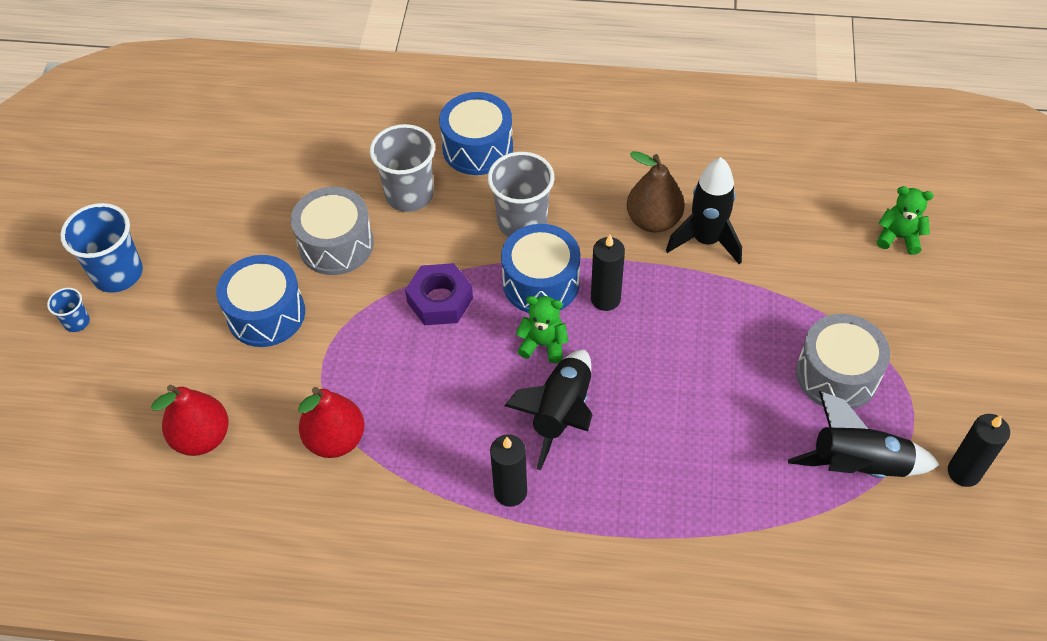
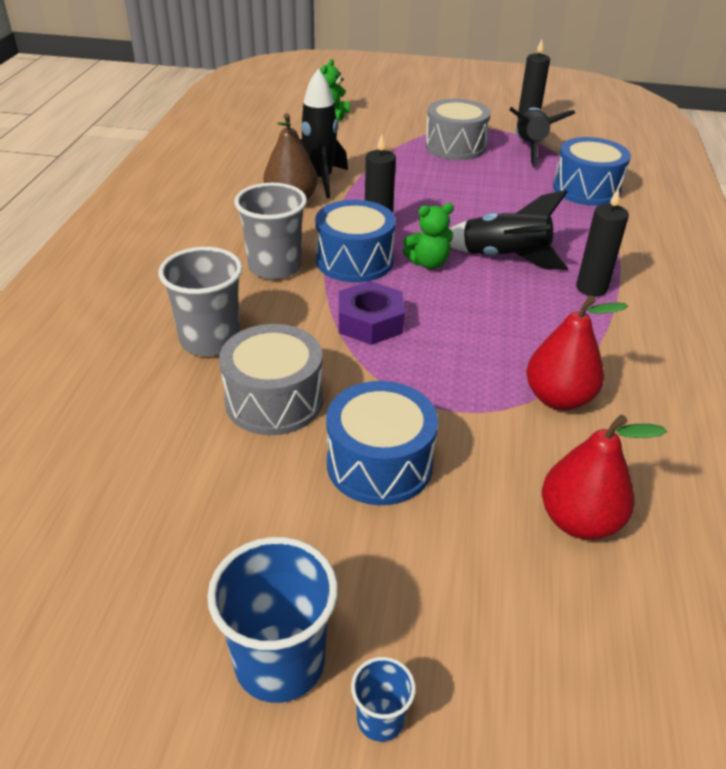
camera: 90 degrees left, 15 degrees down
(477, 148) = (157, 290): blue drum -> blue drum (586, 189)
(543, 344) = (428, 263): green teddy bear -> green teddy bear turned 120 degrees counterclockwise

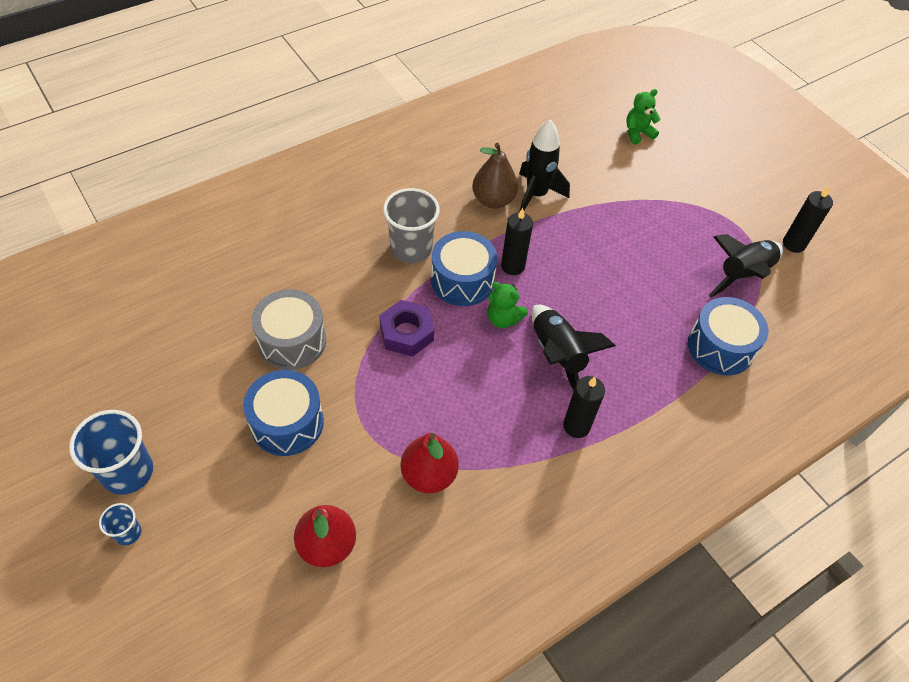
camera: 45 degrees right, 15 degrees up
(210, 340) = (313, 275): grey cup -> none
(455, 146) = (683, 230): grey drum -> none

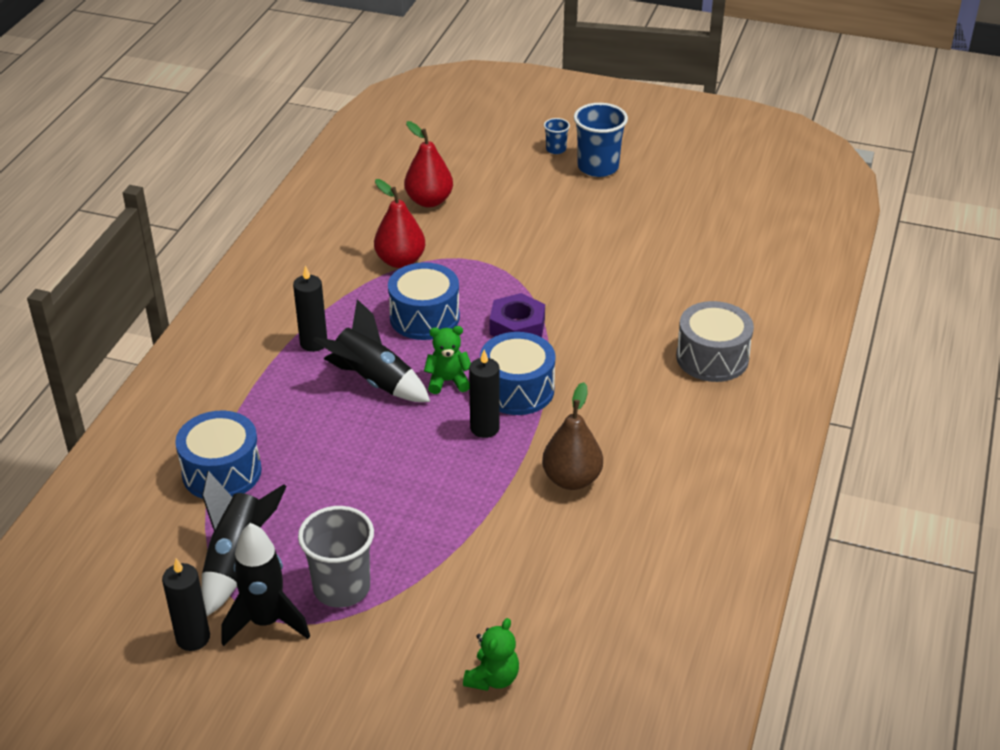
camera: 145 degrees right, 15 degrees down
(287, 423) = (534, 235): blue drum -> blue drum (424, 317)
(292, 341) = (597, 275): grey drum -> grey drum (712, 358)
(411, 249) = (593, 388): grey cup -> grey cup (341, 588)
(536, 195) = (534, 513): black rocket -> black rocket (266, 622)

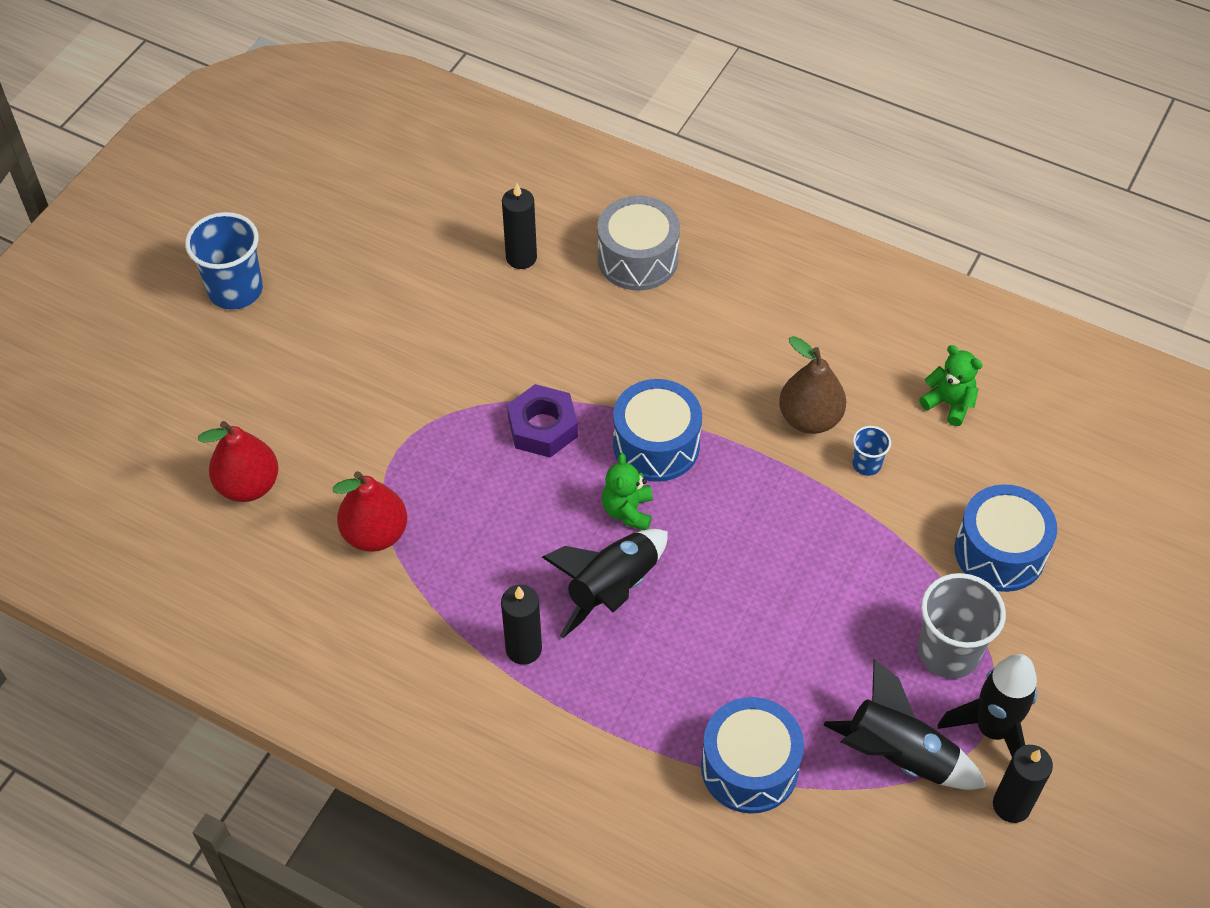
camera: 80 degrees left, 15 degrees up
(424, 317) = (500, 520): blue drum -> blue drum (999, 552)
(484, 428) = (716, 486): black candle -> black candle (521, 257)
(493, 678) = (1076, 529): green teddy bear -> green teddy bear (949, 403)
(556, 149) = (177, 327): blue cup -> blue cup (866, 464)

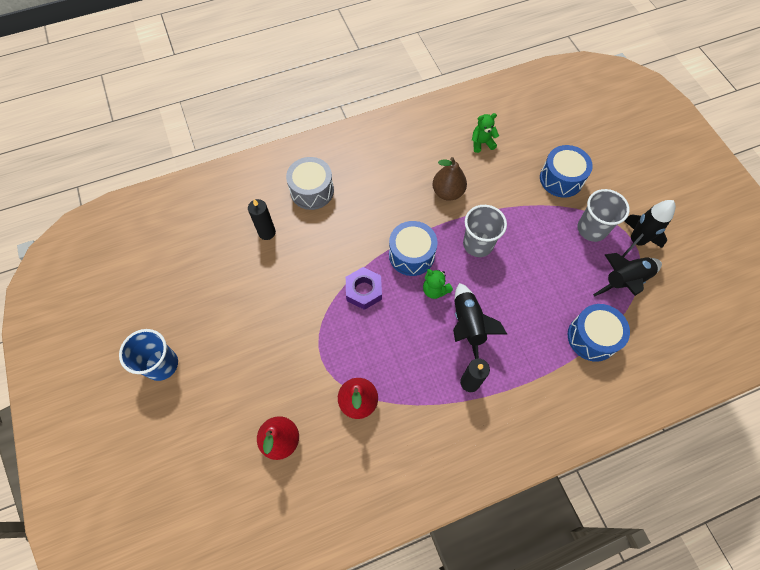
camera: 50 degrees left, 10 degrees up
(759, 515) = (478, 244): none -> grey cup
(866, 464) = (486, 190): blue cup -> none
(1011, 805) = (672, 260): black candle -> none

